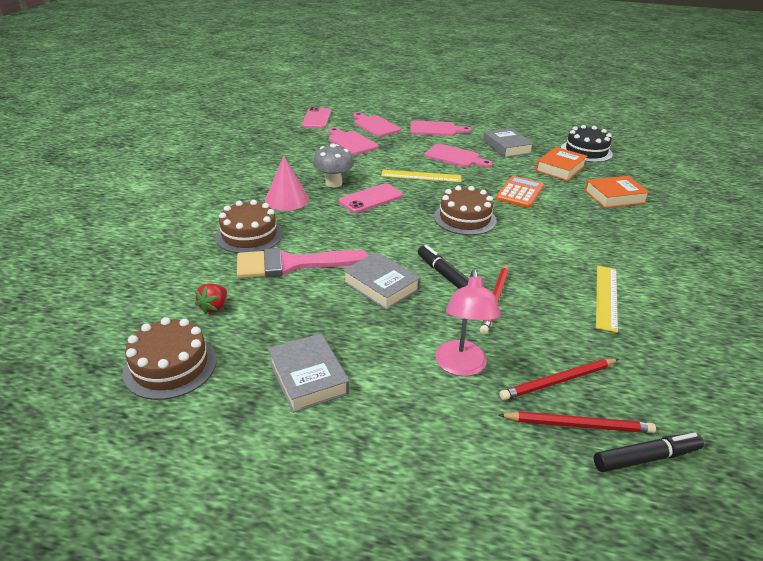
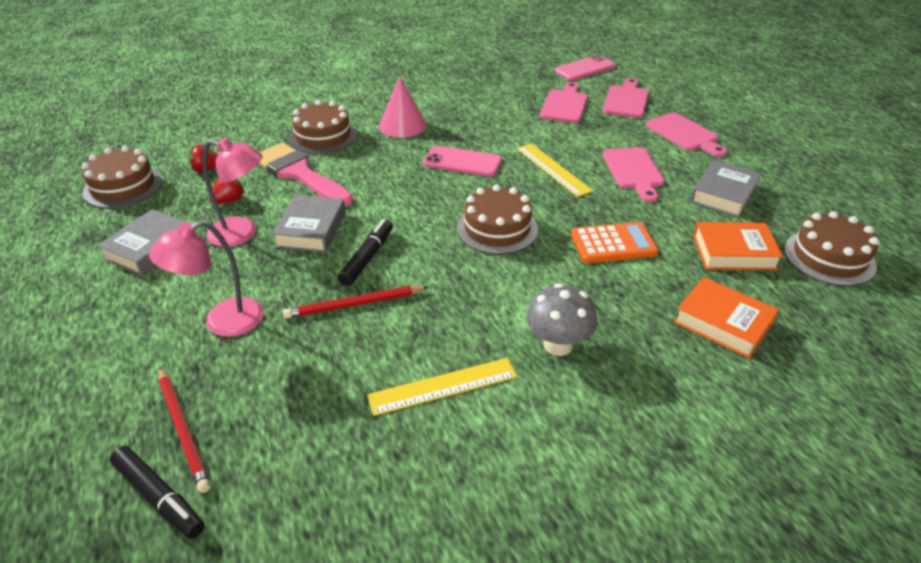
camera: 55 degrees right, 5 degrees up
(286, 311) = (229, 201): none -> red strawberry
(333, 183) = (465, 132): grey mushroom -> grey mushroom (558, 345)
(346, 319) = (242, 233): none -> pink lamp
(558, 381) = (245, 394): red pencil -> none
(586, 151) = (829, 257): black cake -> brown cake

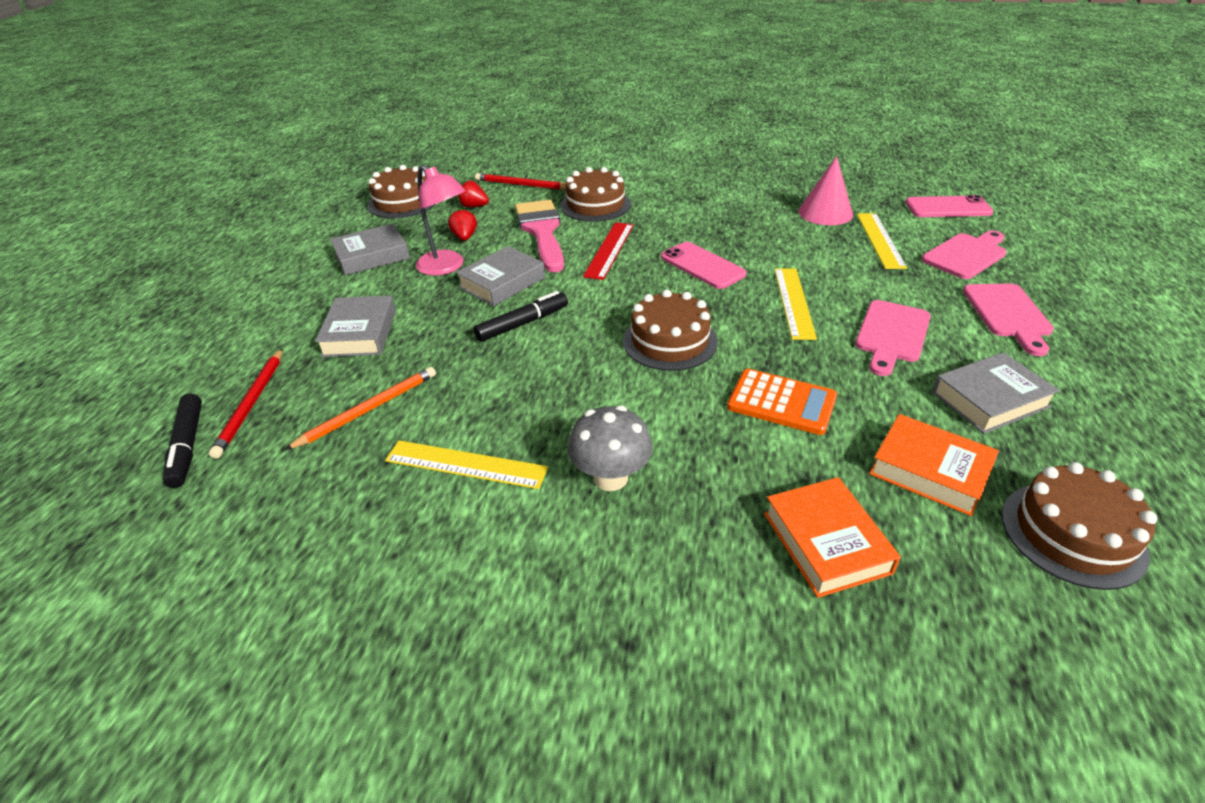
camera: 35 degrees right, 0 degrees up
(222, 322) = (360, 333): pink lamp -> grey book
(229, 201) = (464, 237): red strawberry -> red strawberry turned 90 degrees counterclockwise
(309, 382) = (368, 409): none -> orange pencil
(354, 304) = (469, 360): red pencil -> red pencil (522, 185)
(375, 172) = (609, 250): none -> red ruler
(402, 125) = (679, 214): pink cone -> pink cone (825, 213)
(564, 105) = (879, 240): pink cutting board -> yellow ruler

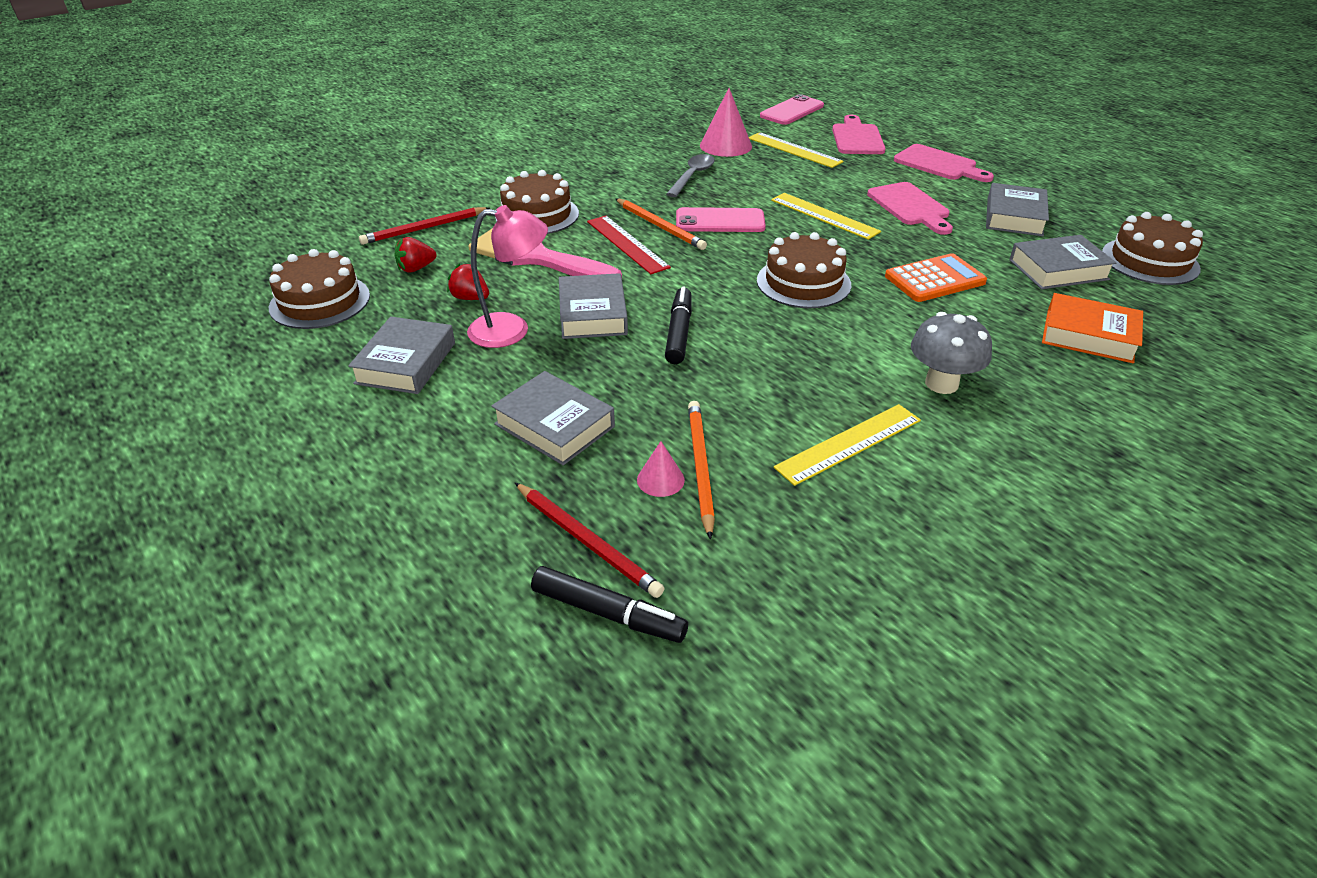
camera: 50 degrees left, 0 degrees up
(339, 400) = (660, 480): none -> pink cone
(654, 249) = (660, 226): none -> orange pencil
(750, 224) = (692, 176): none -> grey spoon
(929, 470) = (1058, 269): orange book -> grey book

